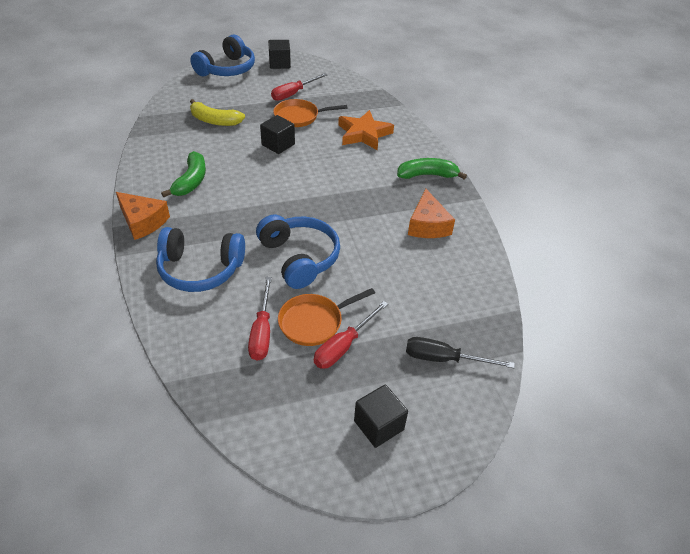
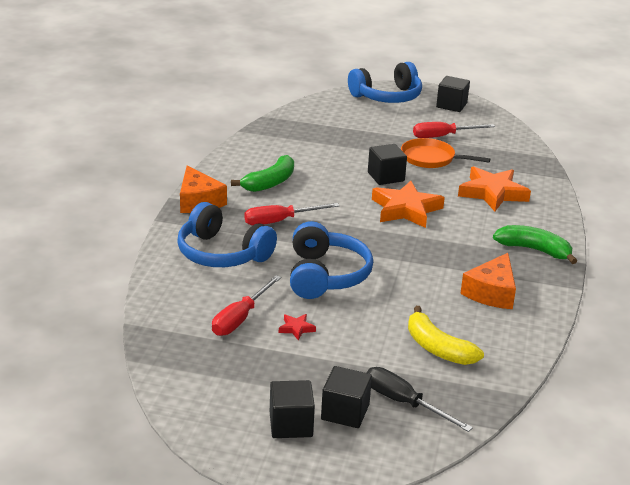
camera: 30 degrees right, 15 degrees down
(215, 121) = (335, 139): yellow banana -> yellow banana (437, 348)
(314, 170) = (406, 209): none -> orange star
(314, 322) = (296, 328): orange pan -> red star
(343, 346) = (309, 356): red screwdriver -> red screwdriver (280, 221)
(409, 390) = (345, 412): none -> black cube

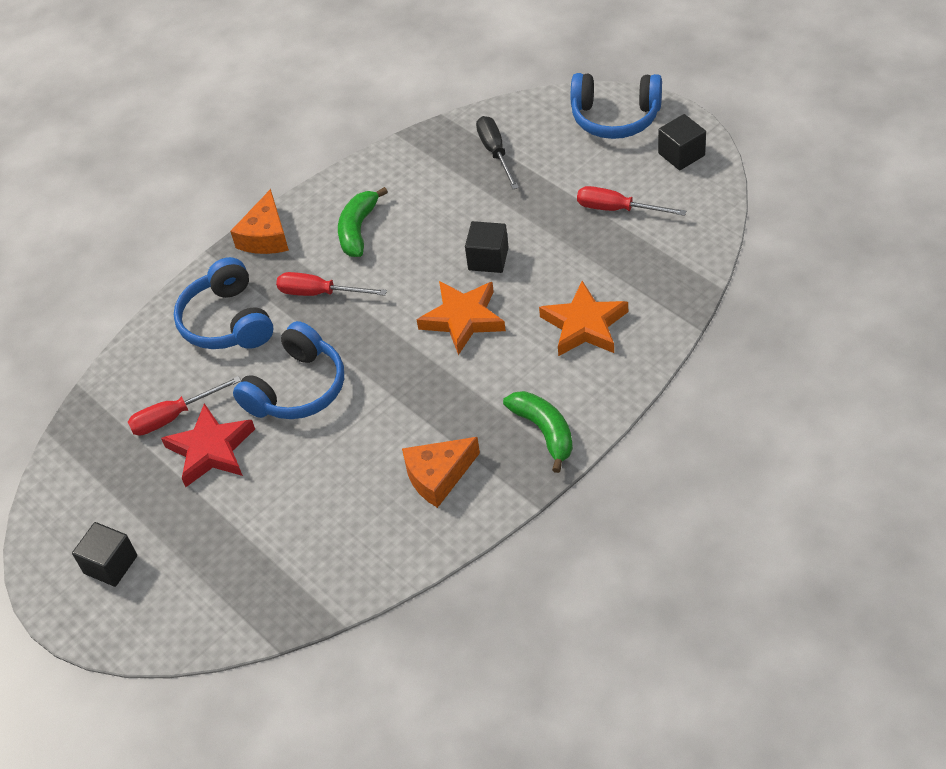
camera: 40 degrees right, 20 degrees up
(270, 182) = (358, 230): green banana -> green banana turned 120 degrees clockwise
(296, 328) = (211, 450): red star -> red star, size x2.33
(345, 412) = (166, 571): black cube -> none
(404, 403) = (224, 583): black screwdriver -> black screwdriver (495, 152)
(431, 158) = (567, 244): orange pan -> none
(437, 348) = (315, 529): yellow banana -> none

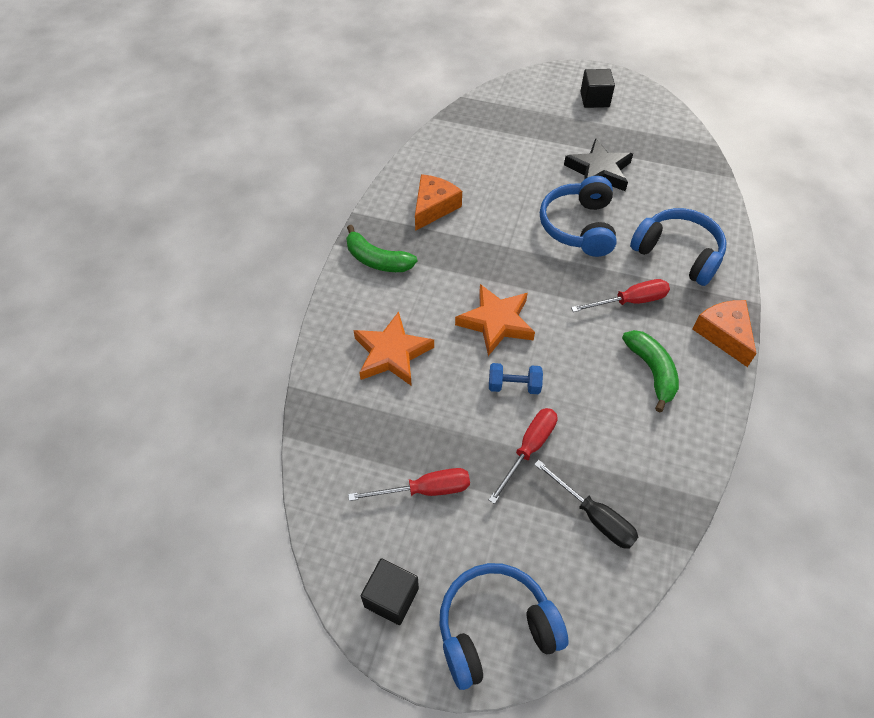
camera: 145 degrees right, 5 degrees up
(174, 416) = (645, 181): red screwdriver -> red screwdriver (529, 449)
(211, 450) = (599, 171): red star -> black star
(488, 259) = (514, 385): black cube -> blue dumbbell

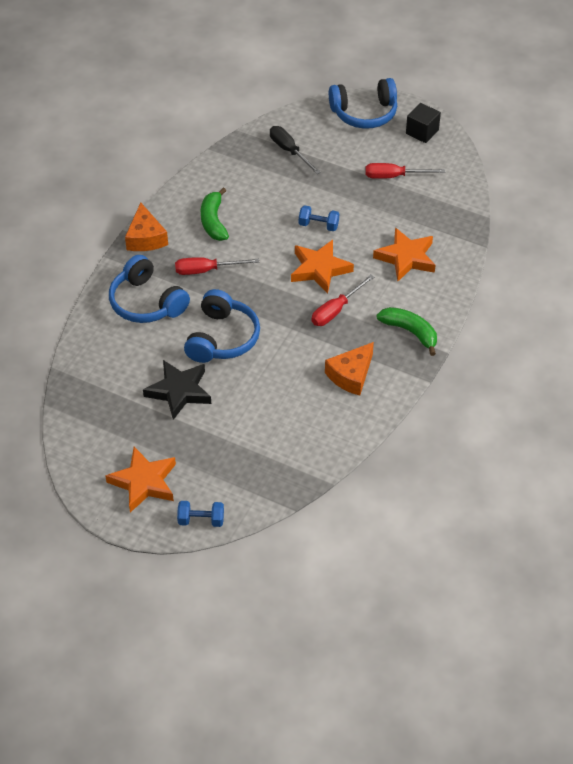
camera: 170 degrees left, 5 degrees down
(529, 449) = (319, 188): red screwdriver -> red screwdriver (336, 310)
(535, 81) = (201, 520): none -> blue dumbbell
(594, 99) = (144, 482): black cube -> orange star

